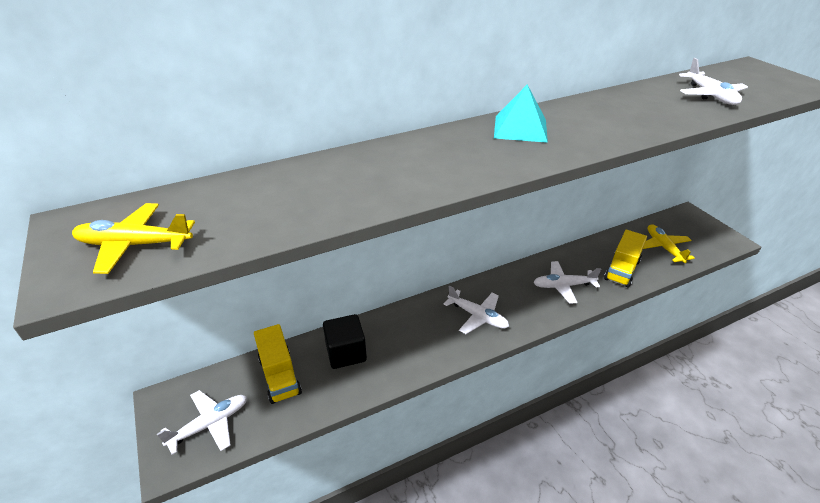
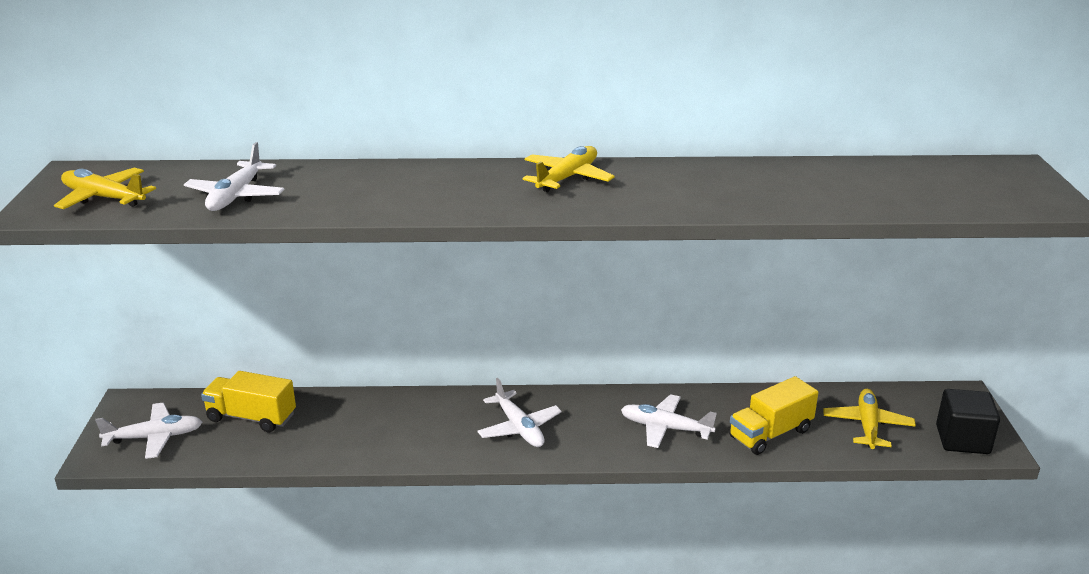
camera: 25 degrees right, 10 degrees down
(279, 376) = (251, 417): yellow truck -> yellow truck turned 105 degrees clockwise
(346, 353) = (336, 418): black cube -> black cube (962, 439)
(520, 128) = (567, 178): turquoise pyramid -> yellow plane
(710, 95) = (874, 189): white plane -> white plane (236, 196)

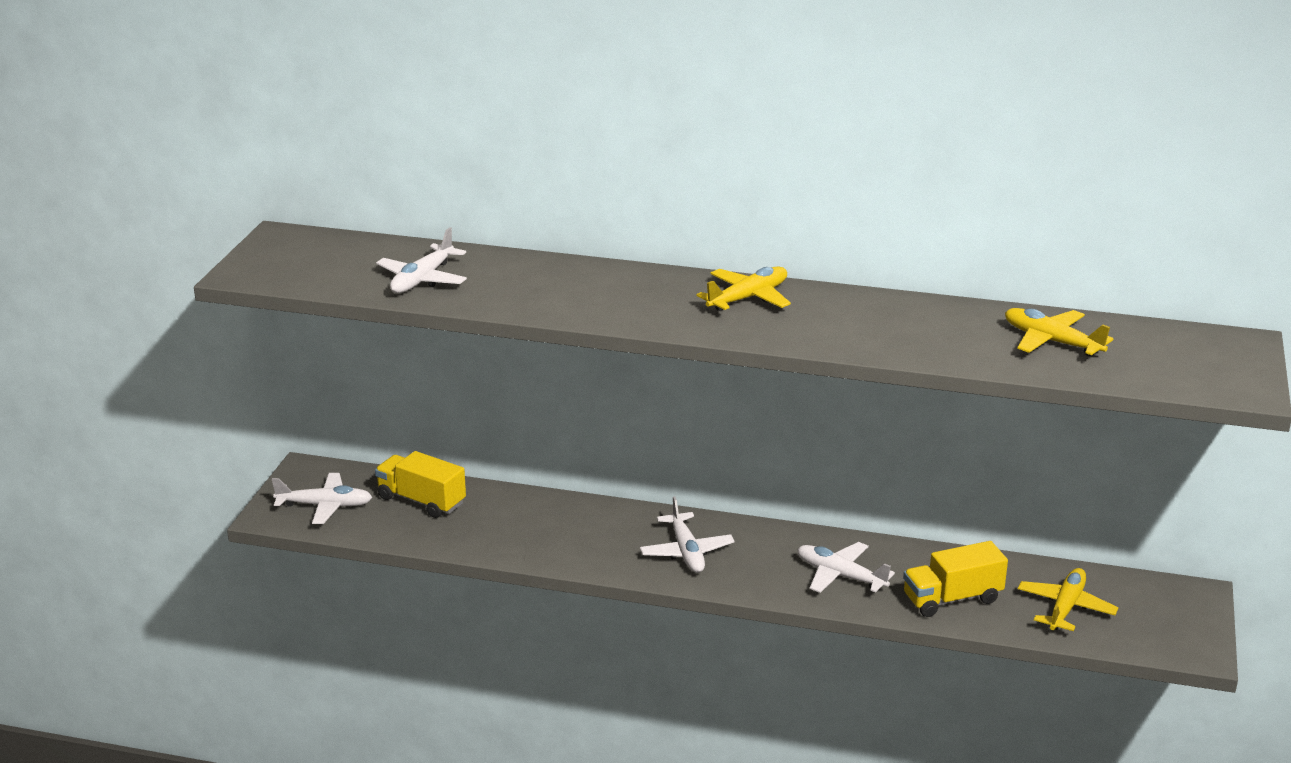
camera: 15 degrees right, 0 degrees up
(104, 198) = (303, 267): yellow plane -> yellow plane (1052, 341)
(962, 439) = (1166, 638): black cube -> none

